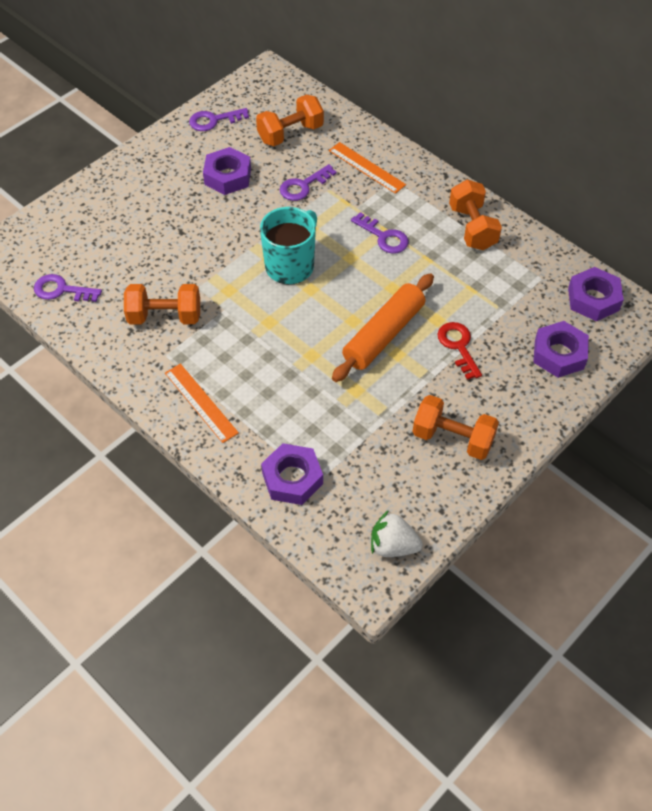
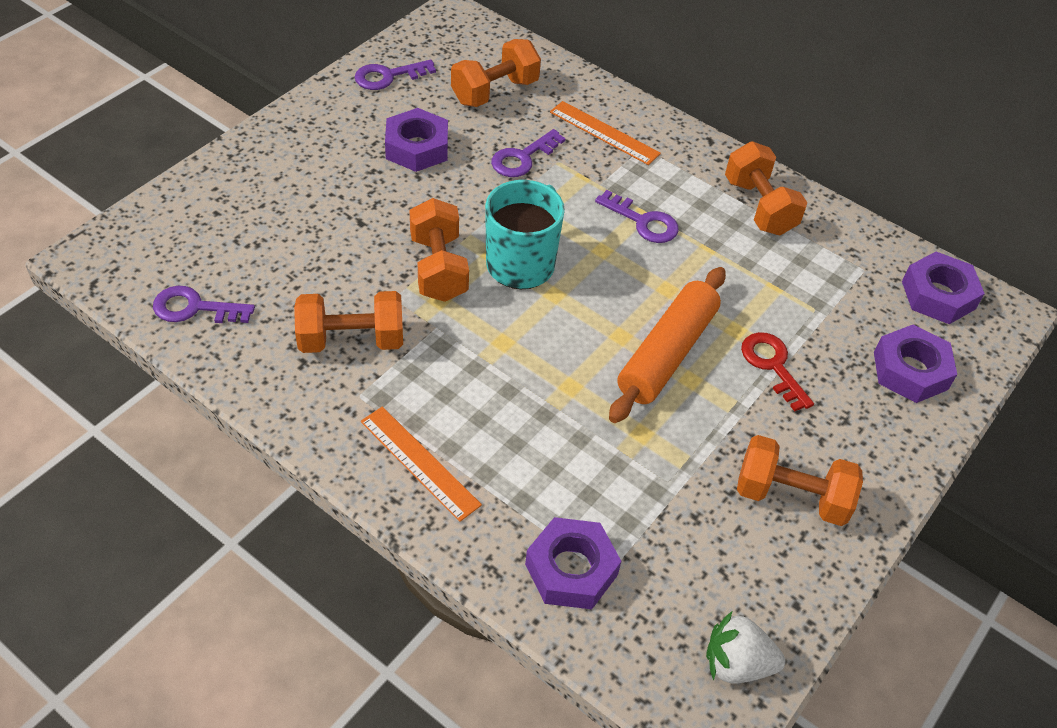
camera: 10 degrees left, 5 degrees down
(231, 267) = (438, 268): none -> orange dumbbell

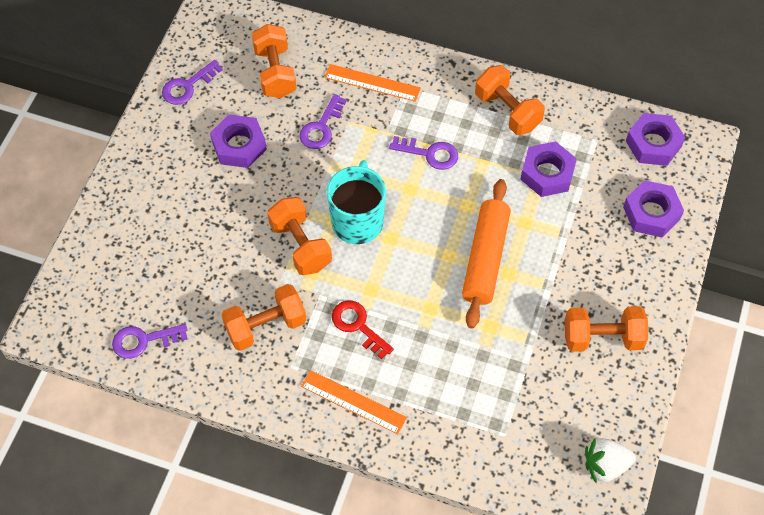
camera: 15 degrees left, 10 degrees up
(495, 92) = (275, 72): orange dumbbell -> orange dumbbell turned 45 degrees counterclockwise
(571, 569) = (481, 441): purple nut -> purple nut (547, 173)
(772, 366) = (559, 242): red key -> red key (358, 326)

